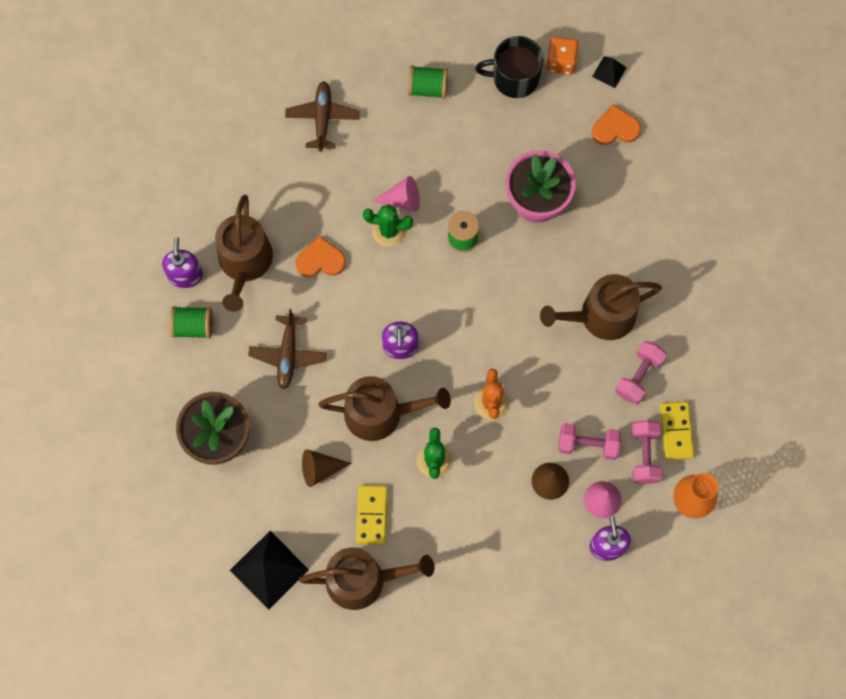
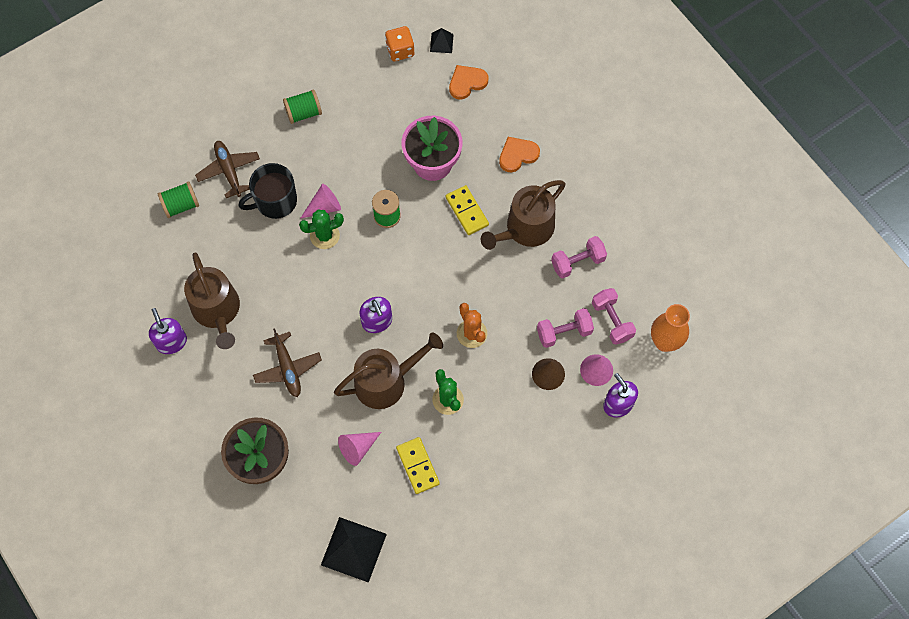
camera: 25 degrees left, 5 degrees down
(193, 326) = (197, 380): green spool -> green spool (181, 205)
(320, 260) = (279, 282): orange heart -> orange heart (517, 155)
(320, 469) = (357, 448): brown cone -> pink cone
(363, 580) = (435, 521): brown watering can -> none
(514, 78) = (369, 77): black mug -> black mug (275, 201)
(638, 376) = (577, 262): pink dumbbell -> pink dumbbell turned 60 degrees clockwise
(676, 431) = (627, 291): yellow domino -> yellow domino (467, 211)

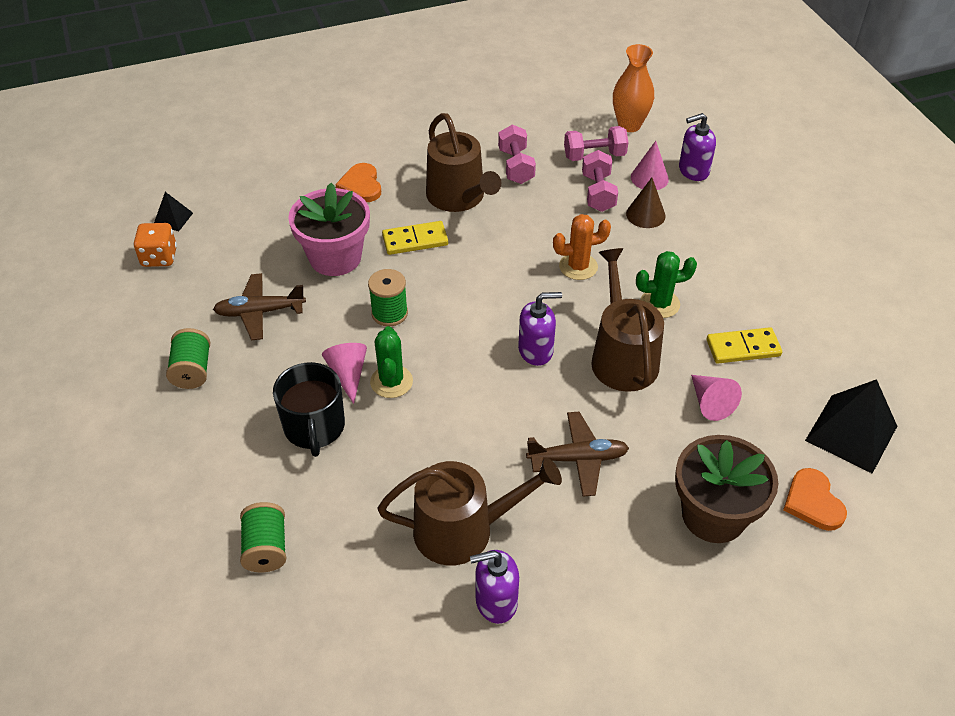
camera: 75 degrees left, 20 degrees down
(229, 171) = (238, 474): brown plane -> brown plane (260, 312)
(467, 82) = (242, 207): orange heart -> orange heart (813, 502)

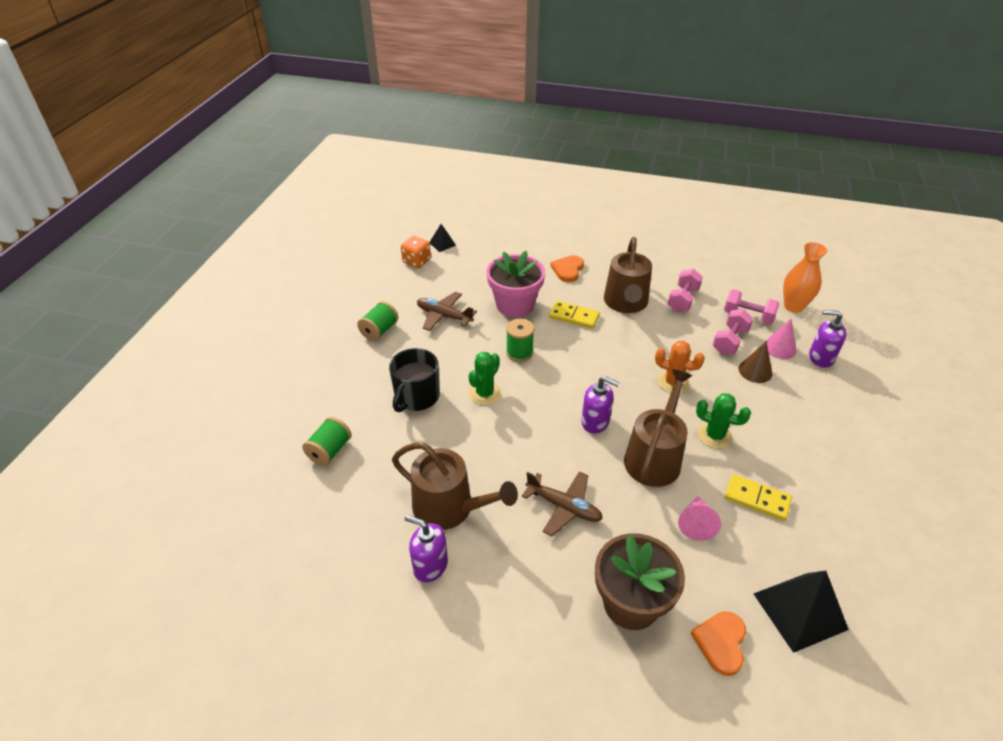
camera: 35 degrees right, 5 degrees down
(348, 374) = (463, 376): pink cone -> none

